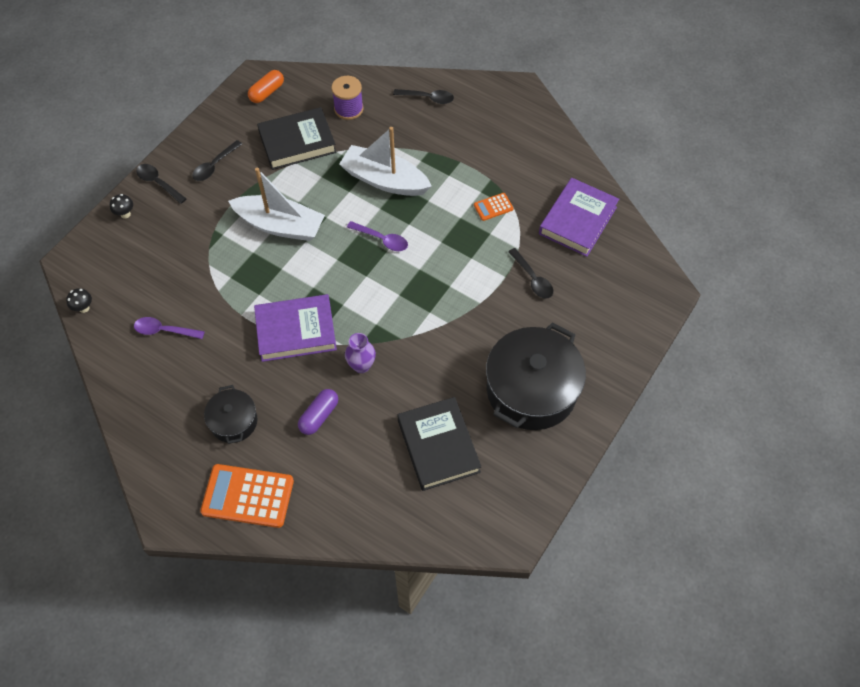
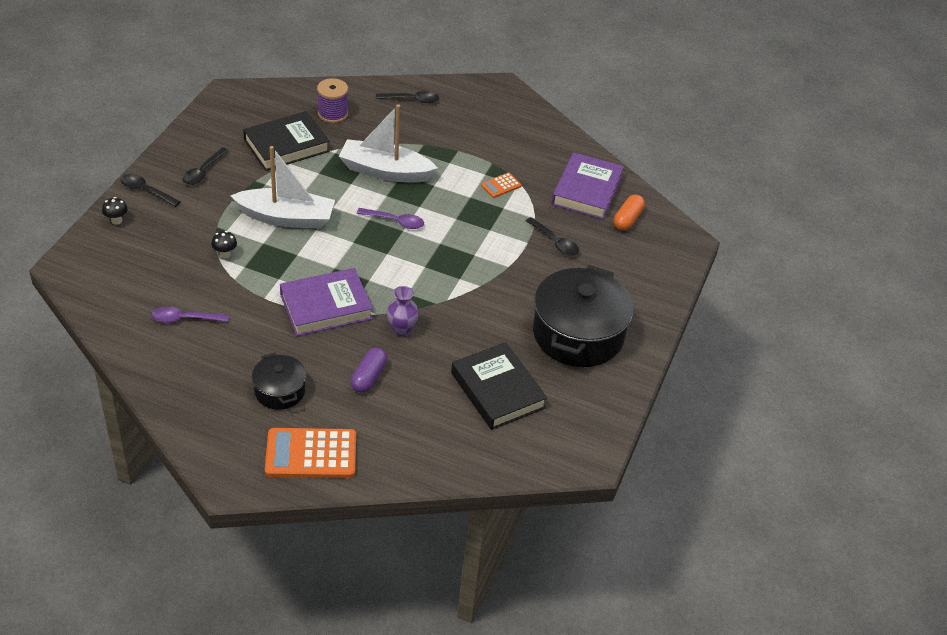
camera: 15 degrees left, 15 degrees down
(84, 308) = (91, 307): black mushroom -> black mushroom (225, 254)
(267, 92) = (243, 105): orange capsule -> orange capsule (627, 219)

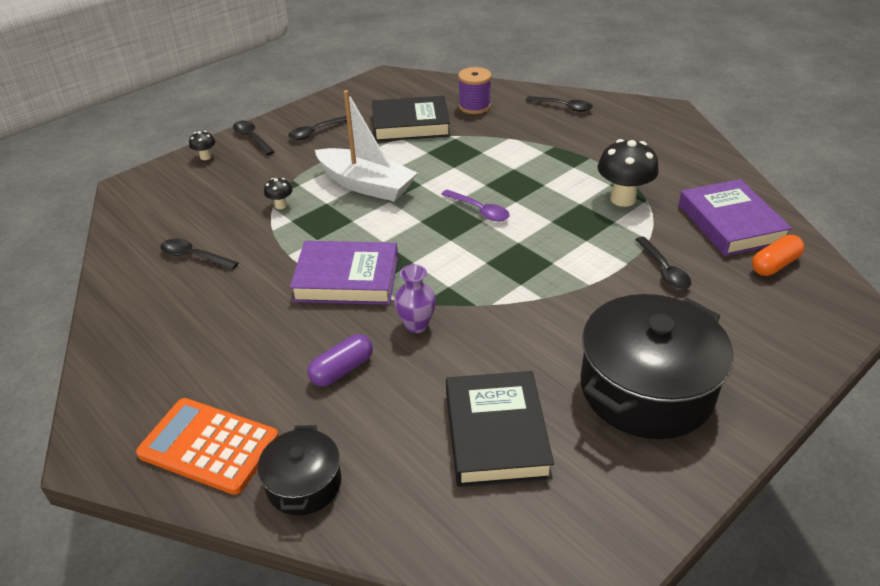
camera: 30 degrees right, 5 degrees down
(185, 319) = (194, 256): purple spoon -> black spoon
(279, 391) = (230, 357): black pot -> black pot (304, 484)
(385, 171) = (497, 163): white boat -> none
(501, 186) = (623, 199): orange calculator -> black mushroom
(586, 190) = (730, 223): purple book -> purple book turned 60 degrees counterclockwise

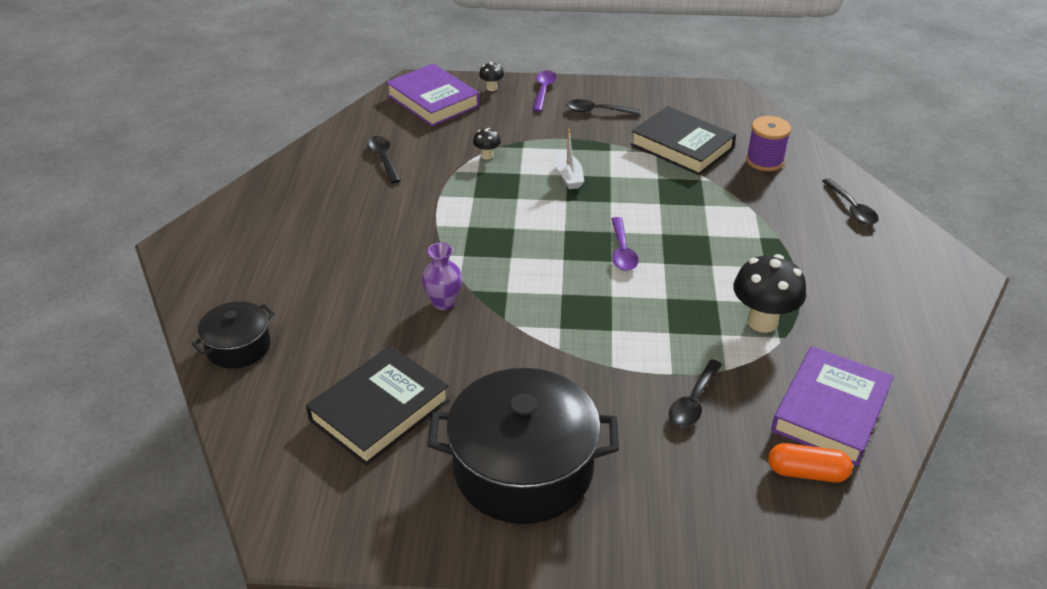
camera: 45 degrees right, 0 degrees up
(209, 446) = (227, 286): orange calculator -> none
(252, 138) = (543, 90): black spoon -> purple spoon
(342, 370) = (356, 296): purple capsule -> none
(346, 279) = (449, 238): purple book -> purple book (433, 101)
(366, 185) = (569, 176): white boat -> white boat, size x0.49

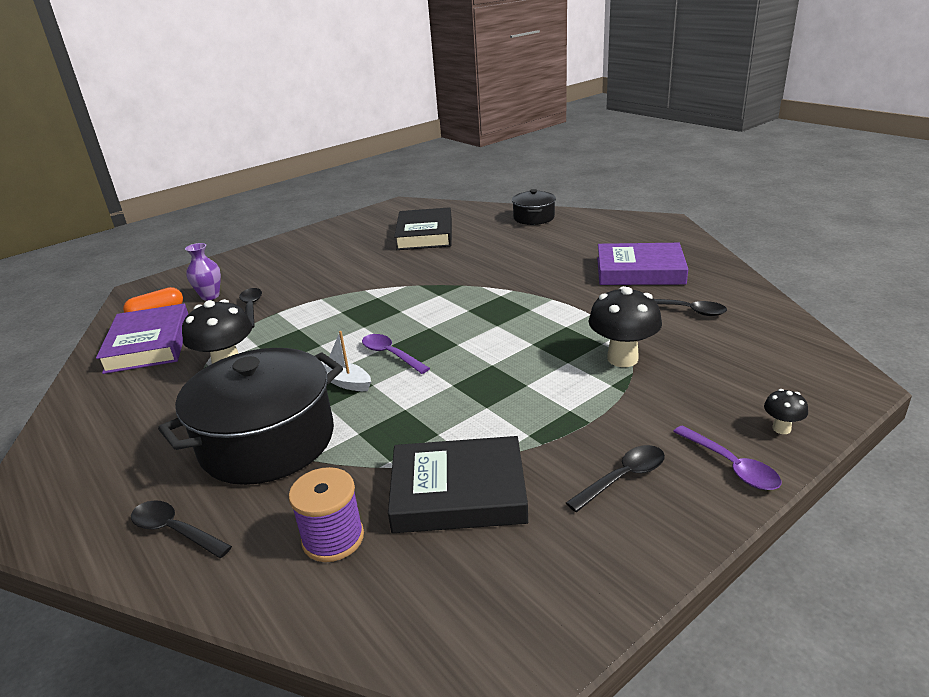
camera: 140 degrees right, 10 degrees down
(433, 101) = (786, 376): purple book -> purple book (639, 271)
(443, 302) = (468, 273): purple vase -> purple vase (210, 296)
(487, 156) = (622, 359): black mushroom -> black mushroom, size x2.07
(523, 469) = (325, 251): black pot -> black pot (267, 441)
(569, 176) = (522, 384): white boat -> white boat (344, 382)

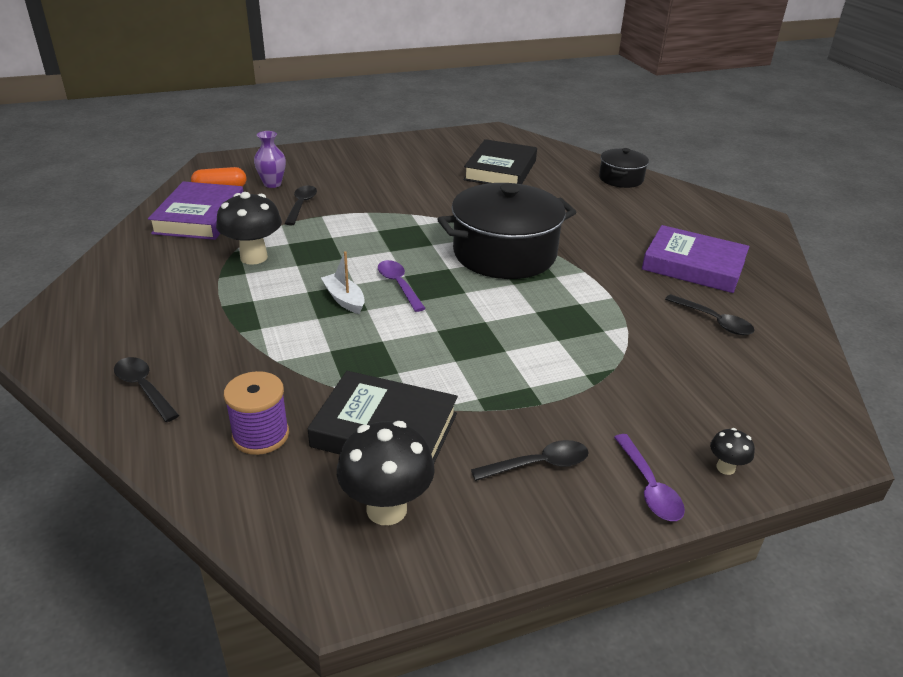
camera: 15 degrees right, 5 degrees up
(267, 441) = (252, 334): black pot -> black pot (504, 254)
(622, 359) = (614, 352): black mushroom -> black mushroom (386, 509)

